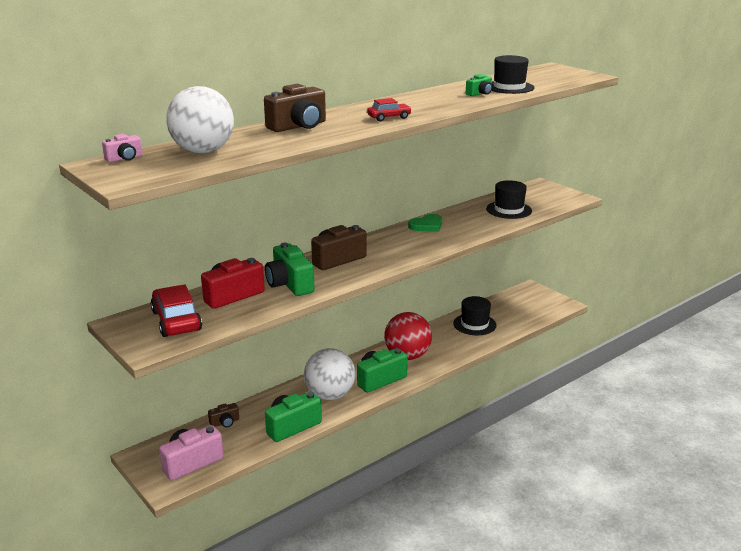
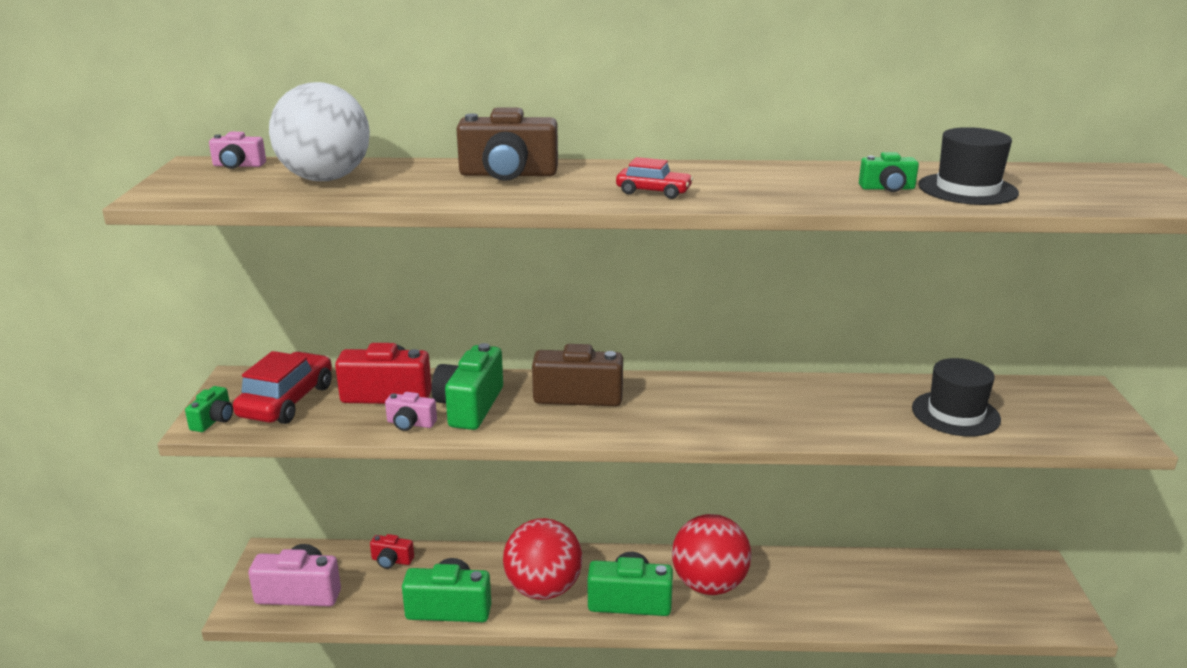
camera: 40 degrees right, 0 degrees up
(148, 346) = (213, 420): none -> green camera
(225, 422) = (391, 560): brown camera -> red camera
(272, 303) = (410, 424): none -> pink camera
(330, 395) = (543, 589): white ball -> red ball
(427, 225) = (780, 391): green heart -> none
(474, 324) = (869, 584): black hat -> none

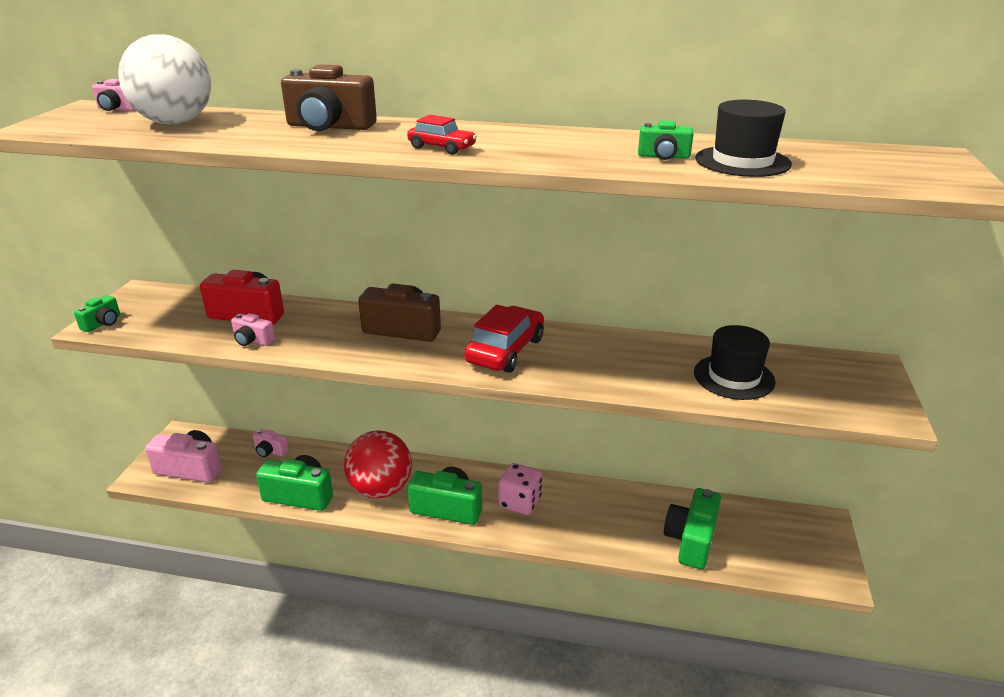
camera: 10 degrees right, 5 degrees up
(287, 401) = (167, 313): red car -> red car (505, 350)
(391, 560) = (270, 451): red camera -> pink camera
(470, 406) = (308, 330): green camera -> green camera (691, 540)
(709, 585) = (520, 502): red ball -> pink dice

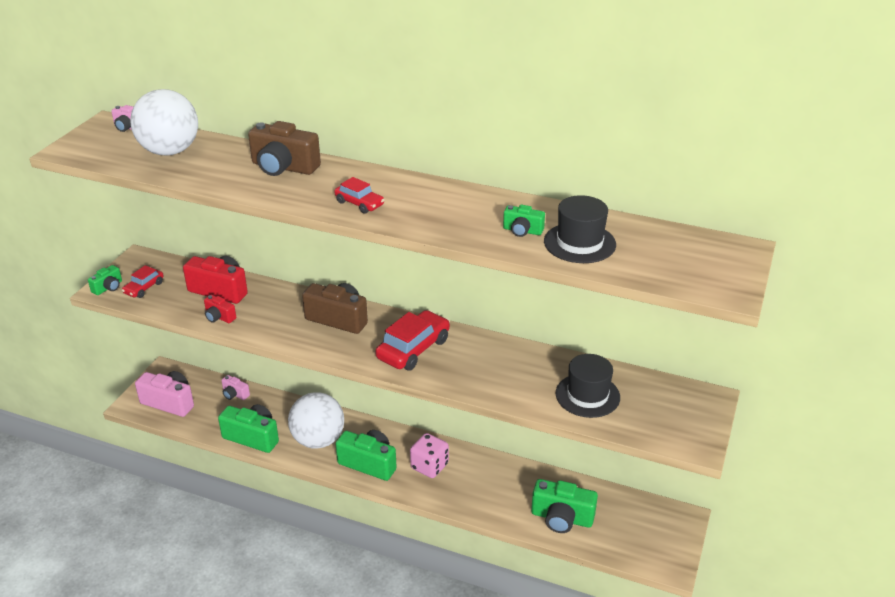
camera: 10 degrees right, 5 degrees up
(150, 320) = (144, 288): none -> red car
(253, 340) = (219, 317): pink camera -> red camera
(380, 489) = (318, 440): red ball -> white ball
(691, 540) = (562, 518): green camera -> green camera turned 105 degrees counterclockwise

